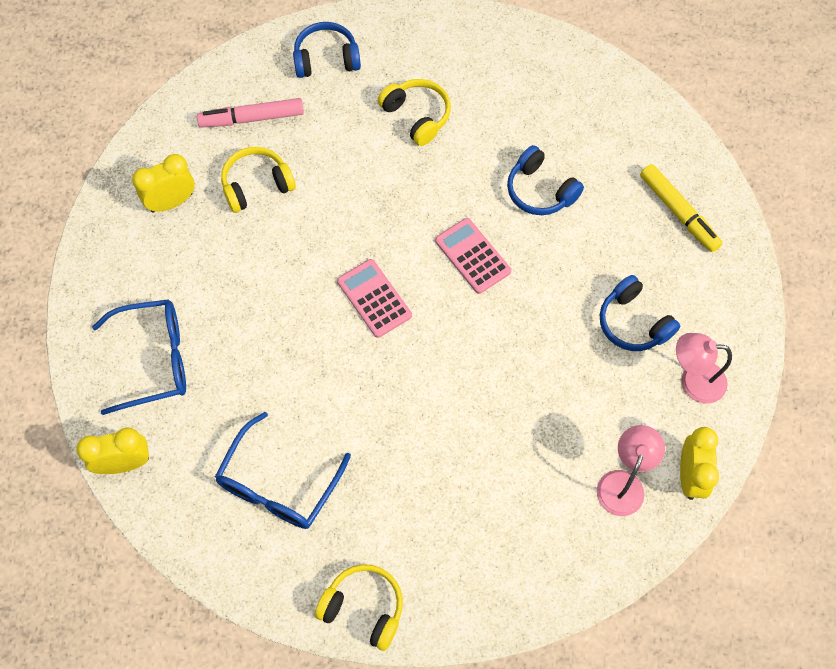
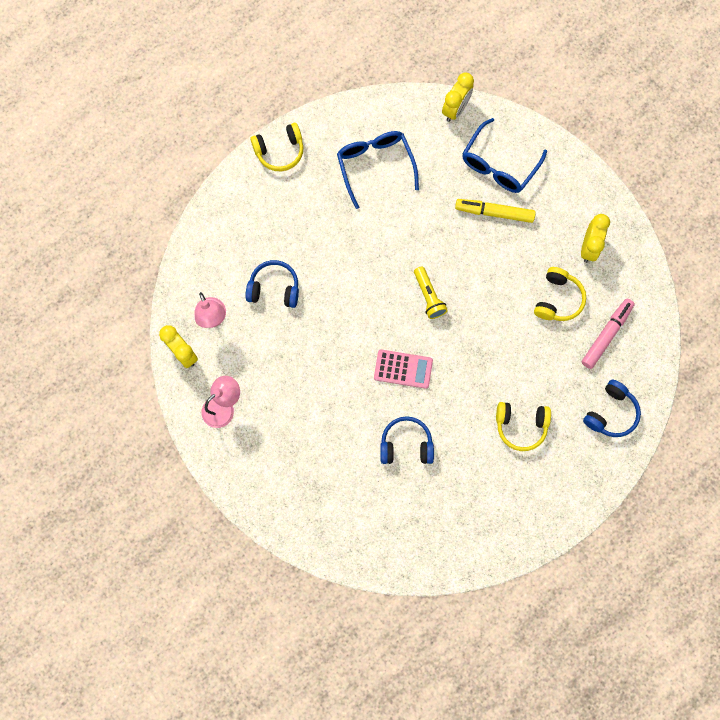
camera: 135 degrees right, 10 degrees up
(374, 298) = (428, 296): pink calculator -> yellow flashlight
(633, 323) = (283, 411): blue headphones -> blue headphones (274, 288)
(678, 212) = (318, 506): yellow marker -> yellow marker (494, 212)

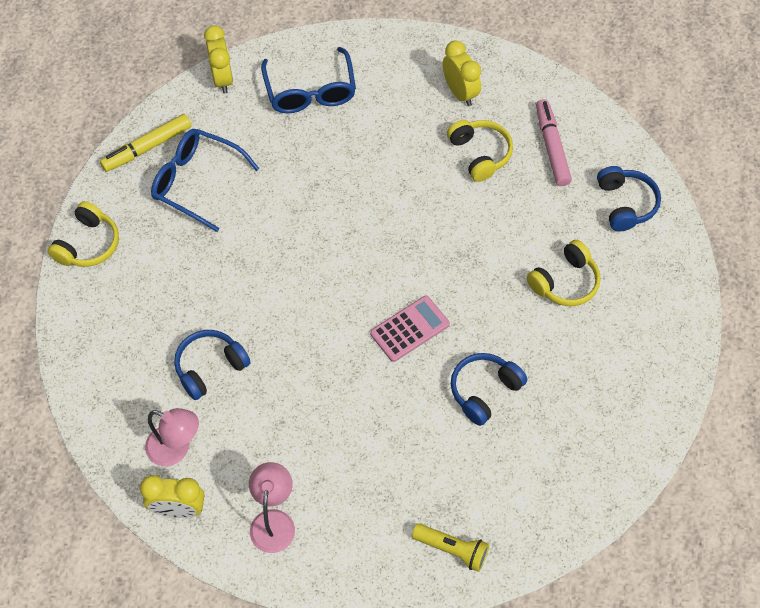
camera: 45 degrees left, 15 degrees down
(428, 296) = (365, 248): yellow flashlight -> yellow flashlight (452, 549)
(494, 212) = (348, 132): yellow marker -> yellow marker (147, 147)

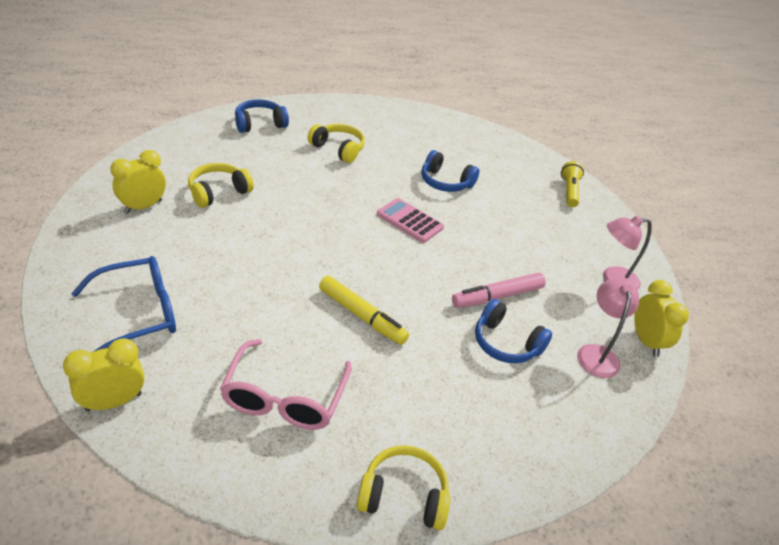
camera: 110 degrees left, 20 degrees down
(147, 147) = (237, 464): yellow marker -> yellow marker (362, 316)
(197, 182) = (285, 397): blue glasses -> pink glasses
(552, 147) = (207, 156): pink marker -> pink marker (497, 296)

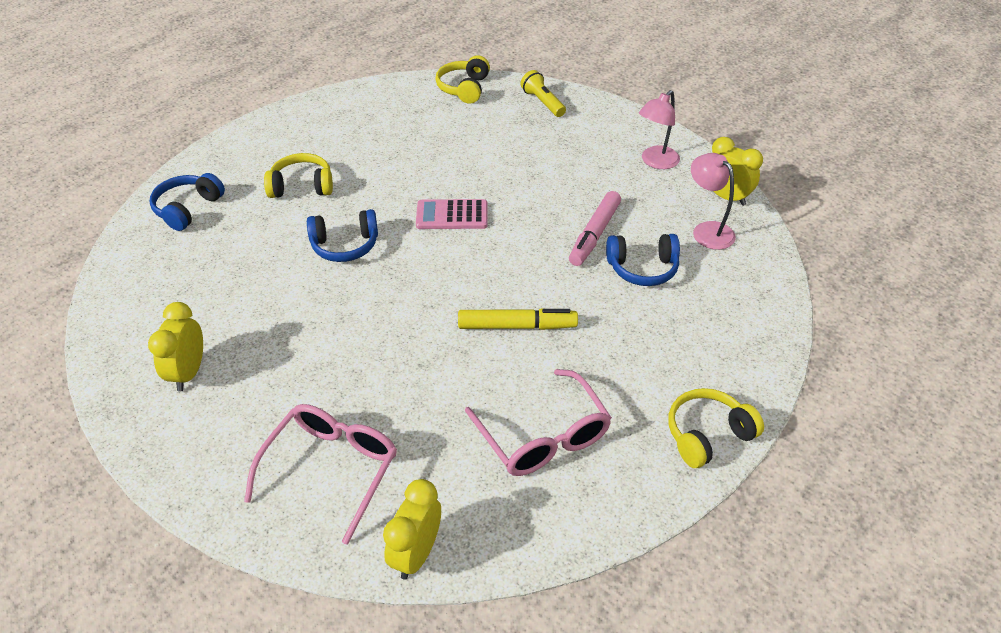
camera: 35 degrees left, 5 degrees up
(138, 314) = (331, 470): blue glasses -> pink glasses
(218, 192) = (244, 306): yellow headphones -> yellow headphones (464, 88)
(445, 182) = (437, 158): blue headphones -> blue headphones (345, 245)

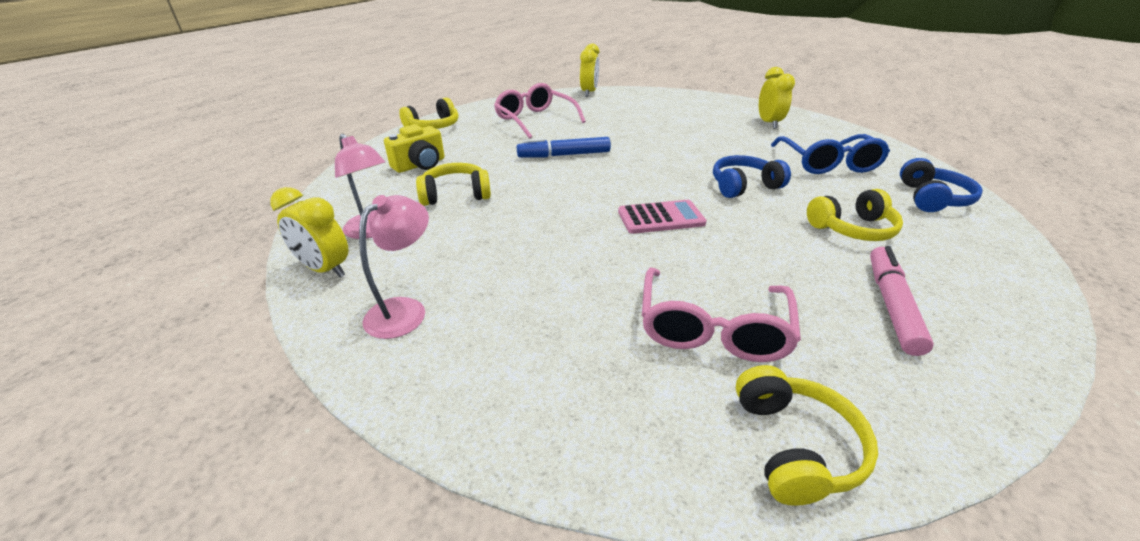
camera: 170 degrees right, 10 degrees down
(218, 270) = (827, 163): none -> blue glasses
(331, 470) = (647, 105): pink glasses -> pink glasses (712, 328)
(517, 326) = (564, 155): yellow marker -> blue marker
(543, 102) = (607, 423): yellow flashlight -> none
(594, 234) = (502, 215): pink marker -> pink marker (891, 305)
(642, 268) = (455, 194): blue headphones -> yellow headphones
(696, 327) = (420, 165): none -> yellow camera

